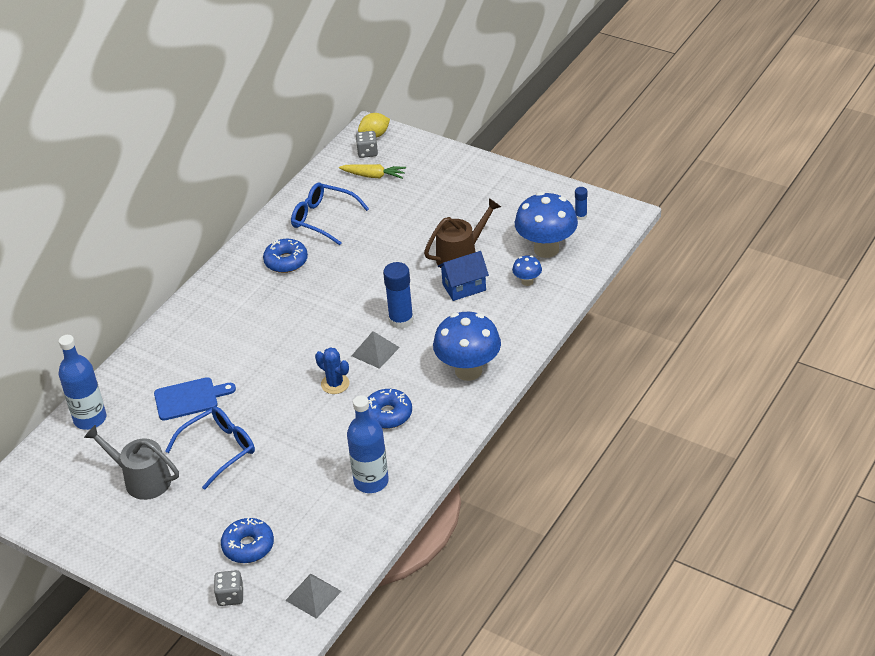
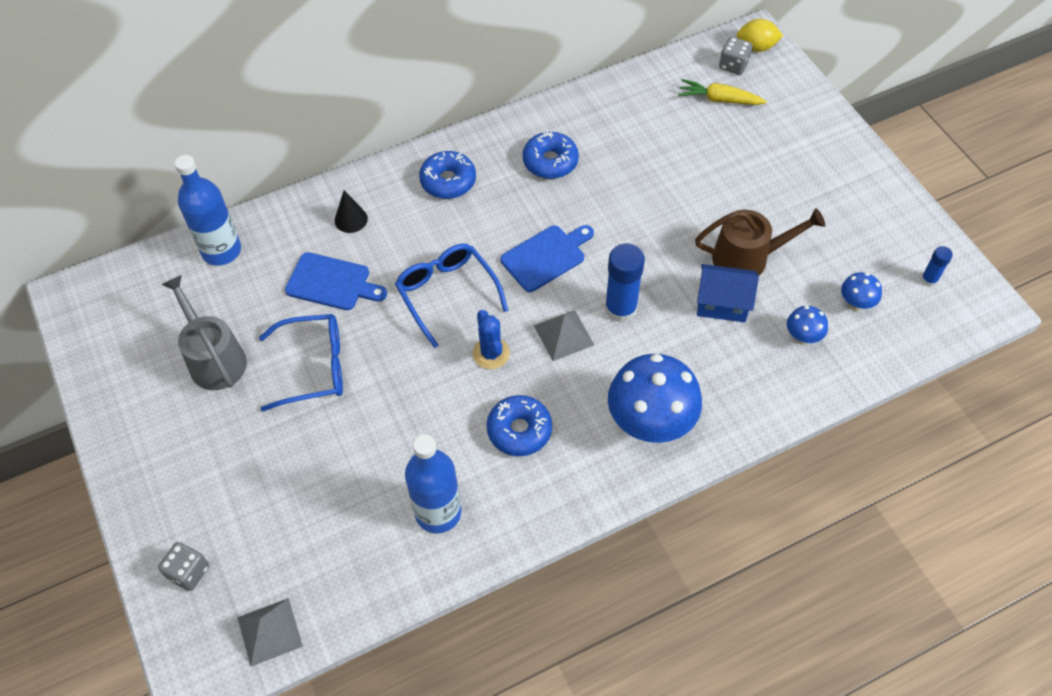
camera: 30 degrees right, 15 degrees up
(171, 357) = (351, 219): none -> black cone
(248, 546) = (253, 516): blue donut -> blue donut (448, 181)
(323, 219) = (627, 127): blue glasses -> blue glasses (447, 294)
(328, 315) = (546, 257): none -> blue cutting board
(373, 176) = (719, 99): yellow carrot -> yellow carrot turned 150 degrees clockwise
(546, 249) = (855, 304): blue mushroom -> blue mushroom, size x0.46

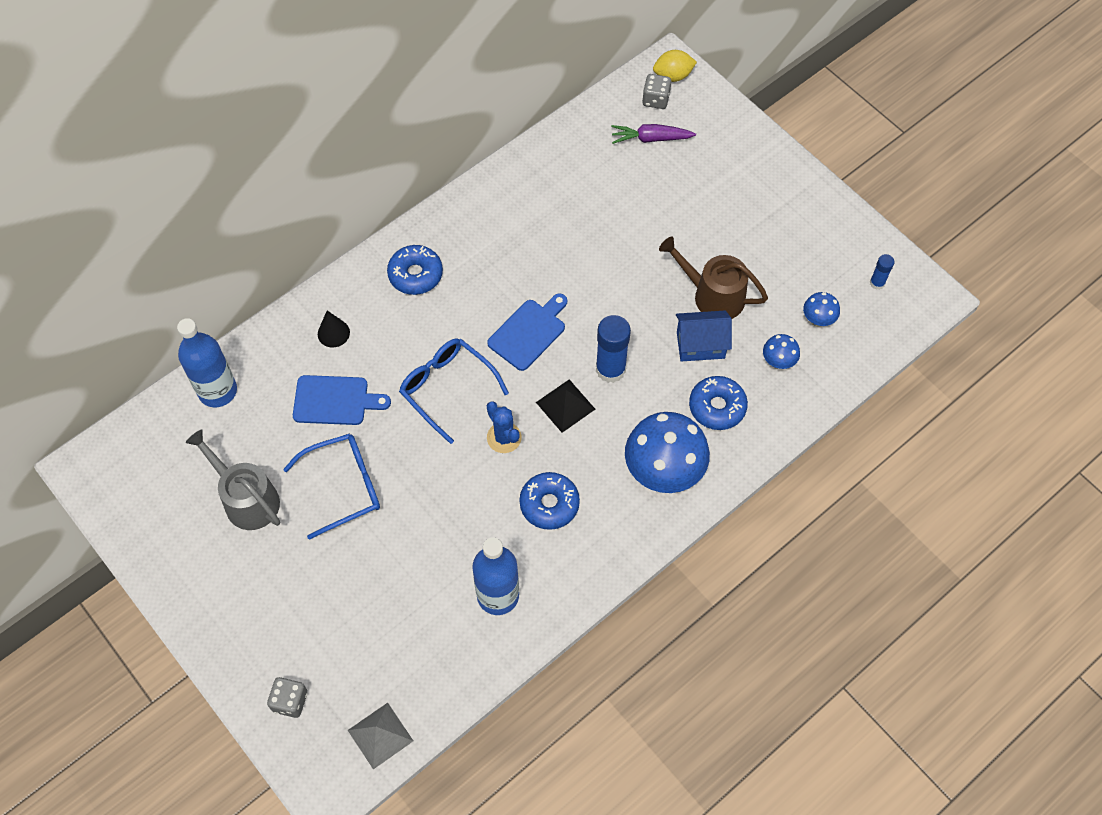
camera: 15 degrees left, 5 degrees up
(550, 161) = (507, 235): blue donut -> blue donut (717, 407)
(564, 335) = (565, 405): grey pyramid -> black pyramid
(719, 99) = (651, 138): yellow carrot -> purple carrot
(747, 258) = (713, 296): brown watering can -> brown watering can turned 135 degrees counterclockwise

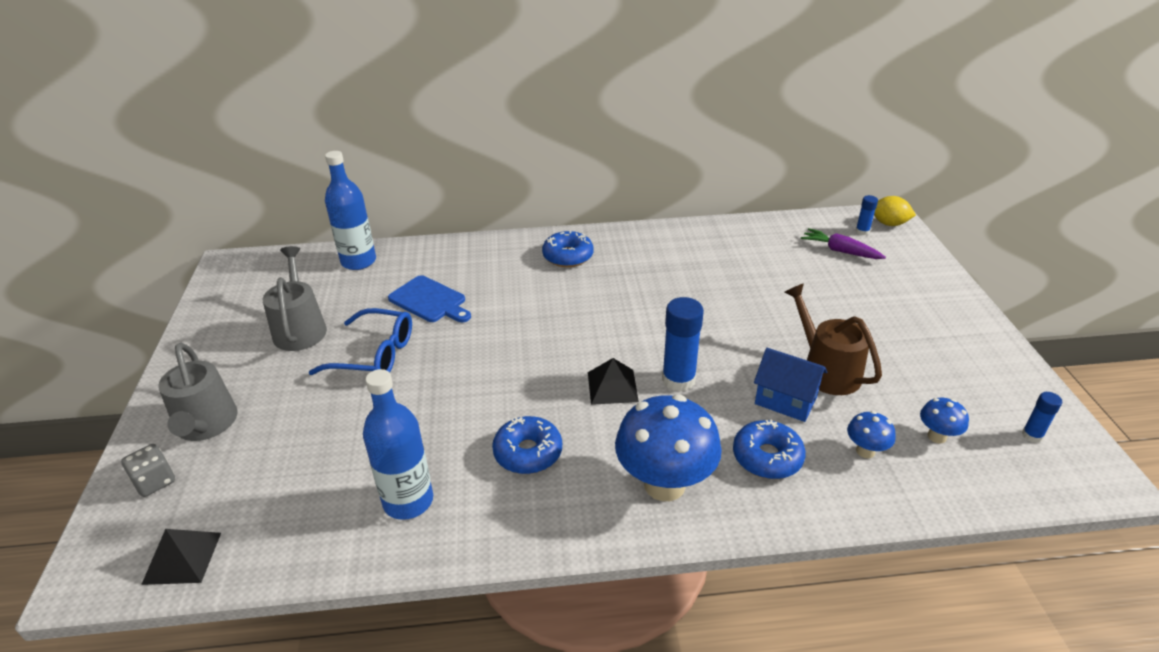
camera: 35 degrees right, 25 degrees down
(273, 634) = (206, 425): none -> grey watering can
(333, 333) = (472, 264): black cone -> none
(380, 735) = (182, 558): grey pyramid -> black pyramid
(447, 388) = (522, 330): blue glasses -> none
(504, 437) = (536, 384): blue cactus -> none
(529, 332) = (626, 324): blue cutting board -> none
(655, 99) = (862, 231): grey dice -> blue glue stick

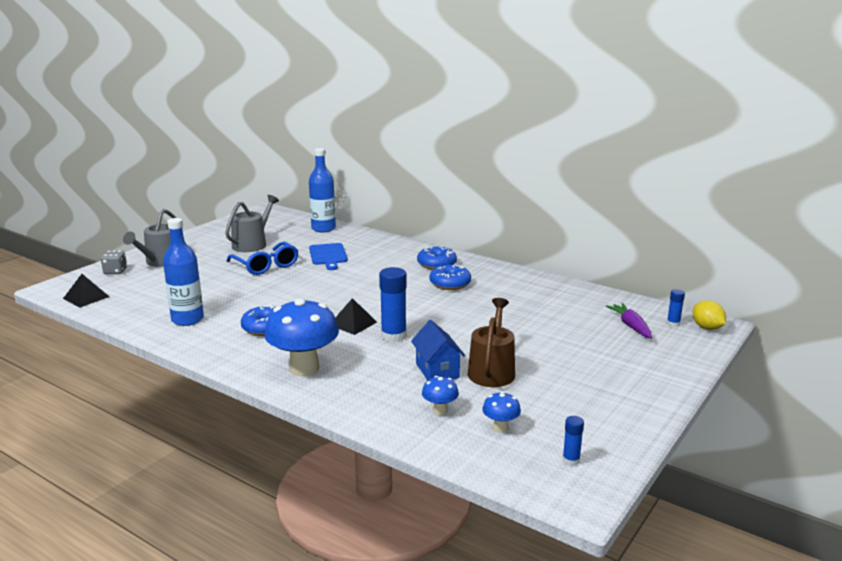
camera: 40 degrees right, 15 degrees down
(767, 457) = (377, 385): blue donut -> blue donut (450, 283)

